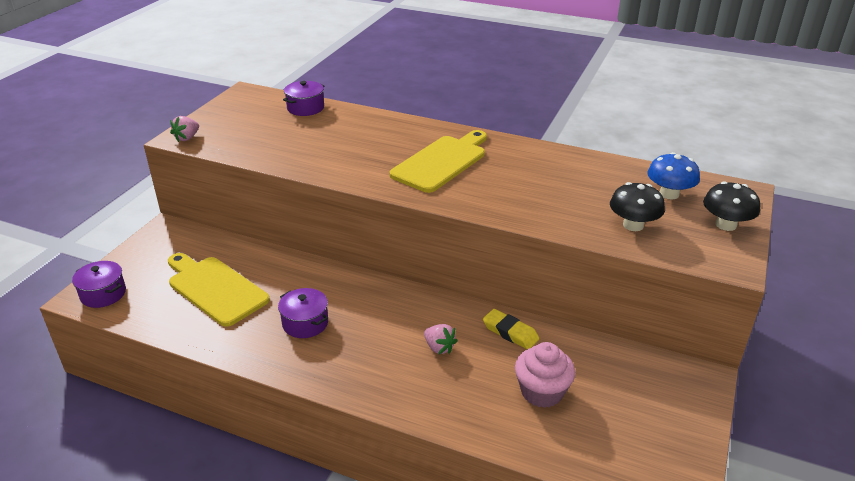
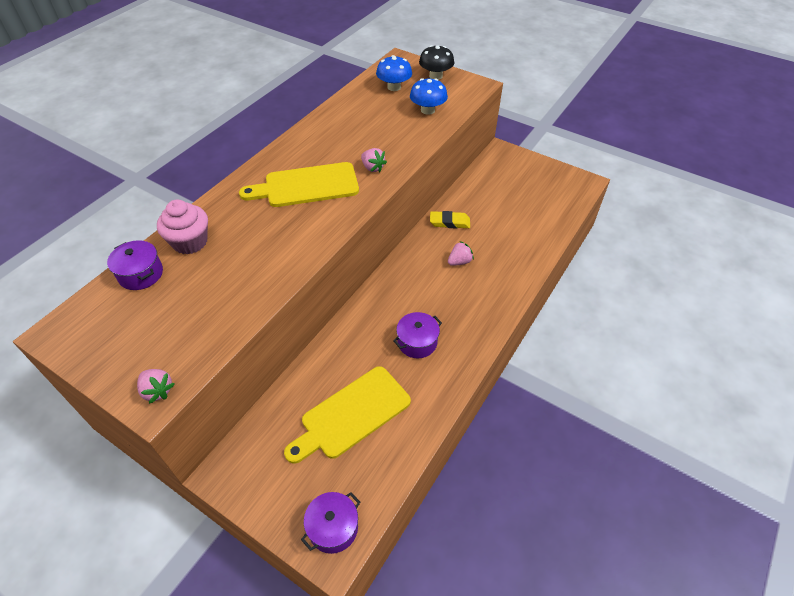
camera: 80 degrees left, 15 degrees up
(441, 162) = (307, 186): yellow cutting board -> yellow cutting board turned 60 degrees counterclockwise
(489, 197) = (372, 168): none -> pink strawberry
(510, 332) = (449, 222): yellow eraser -> yellow eraser turned 45 degrees clockwise
(542, 392) = (507, 218): pink cupcake -> pink cupcake (190, 242)
(633, 225) = (427, 110): black mushroom -> blue mushroom

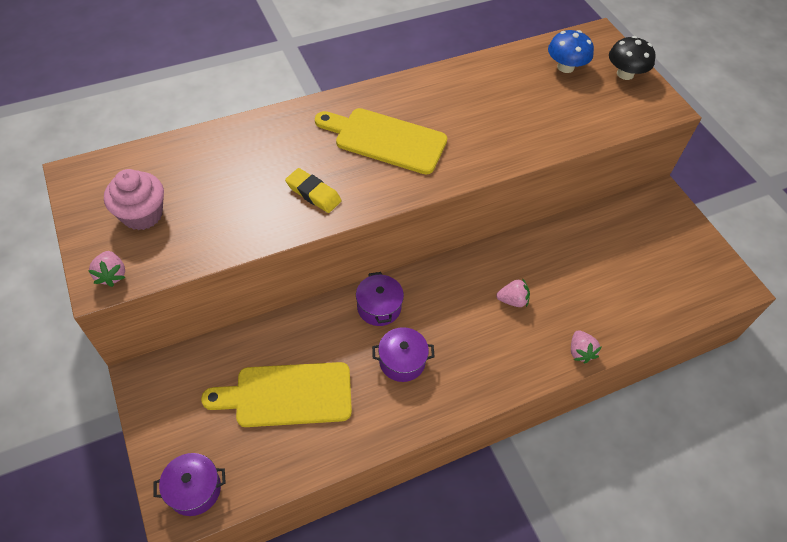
camera: 30 degrees right, 5 degrees up
(141, 274) = (176, 155): purple pot -> purple pot (379, 307)
(190, 242) = (238, 145): pink cupcake -> pink cupcake (142, 214)
(372, 168) = (467, 152): pink strawberry -> pink strawberry (580, 352)
(427, 110) = (581, 112): blue mushroom -> none
(449, 222) = (536, 250): yellow eraser -> yellow eraser (313, 193)

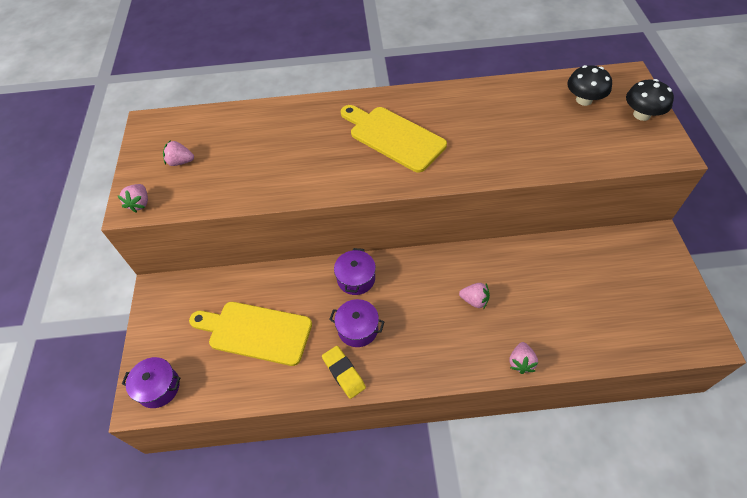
camera: 25 degrees right, 0 degrees up
(142, 214) = (180, 162): pink cupcake -> pink strawberry
(313, 193) = (316, 170): yellow eraser -> yellow eraser (344, 373)
(565, 67) = (584, 100): blue mushroom -> black mushroom

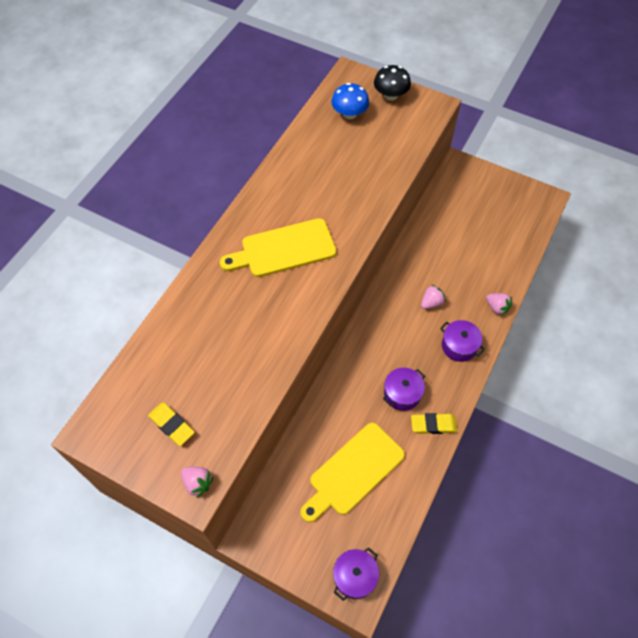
camera: 60 degrees left, 5 degrees up
(180, 162) = (171, 425): pink strawberry -> yellow eraser
(356, 279) = (355, 369): purple pot -> purple pot (459, 346)
(584, 100) = (349, 114): black mushroom -> blue mushroom

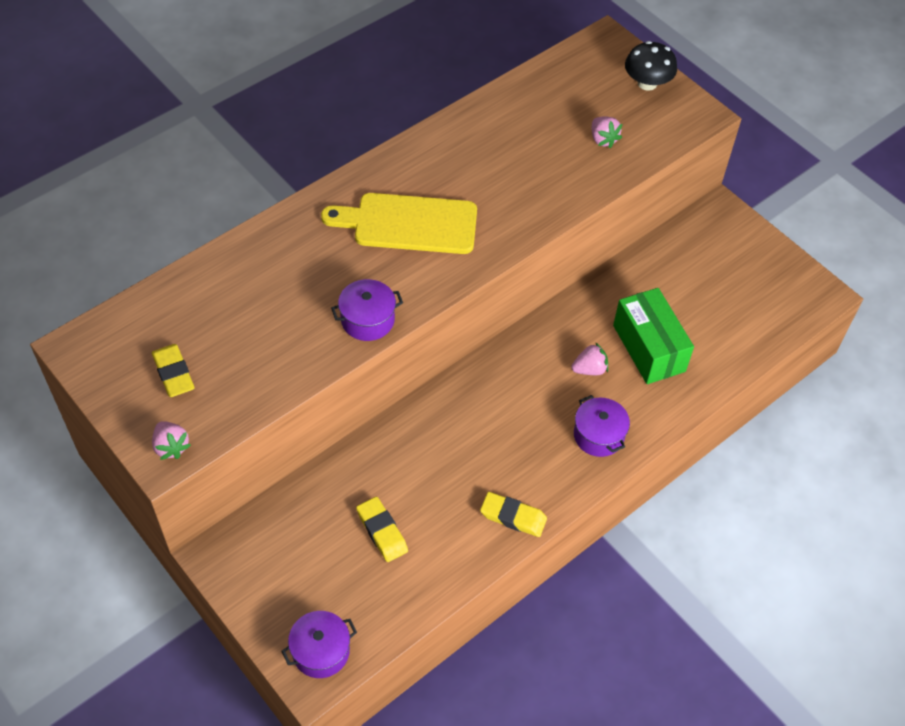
camera: 20 degrees right, 5 degrees down
(349, 114) = (580, 89): blue mushroom -> none
(353, 471) = (382, 531): yellow cutting board -> yellow eraser
(402, 394) = (492, 465): purple pot -> purple pot (367, 320)
(461, 274) = (649, 348): none -> green box
(497, 307) = (676, 407): pink strawberry -> pink strawberry (603, 139)

